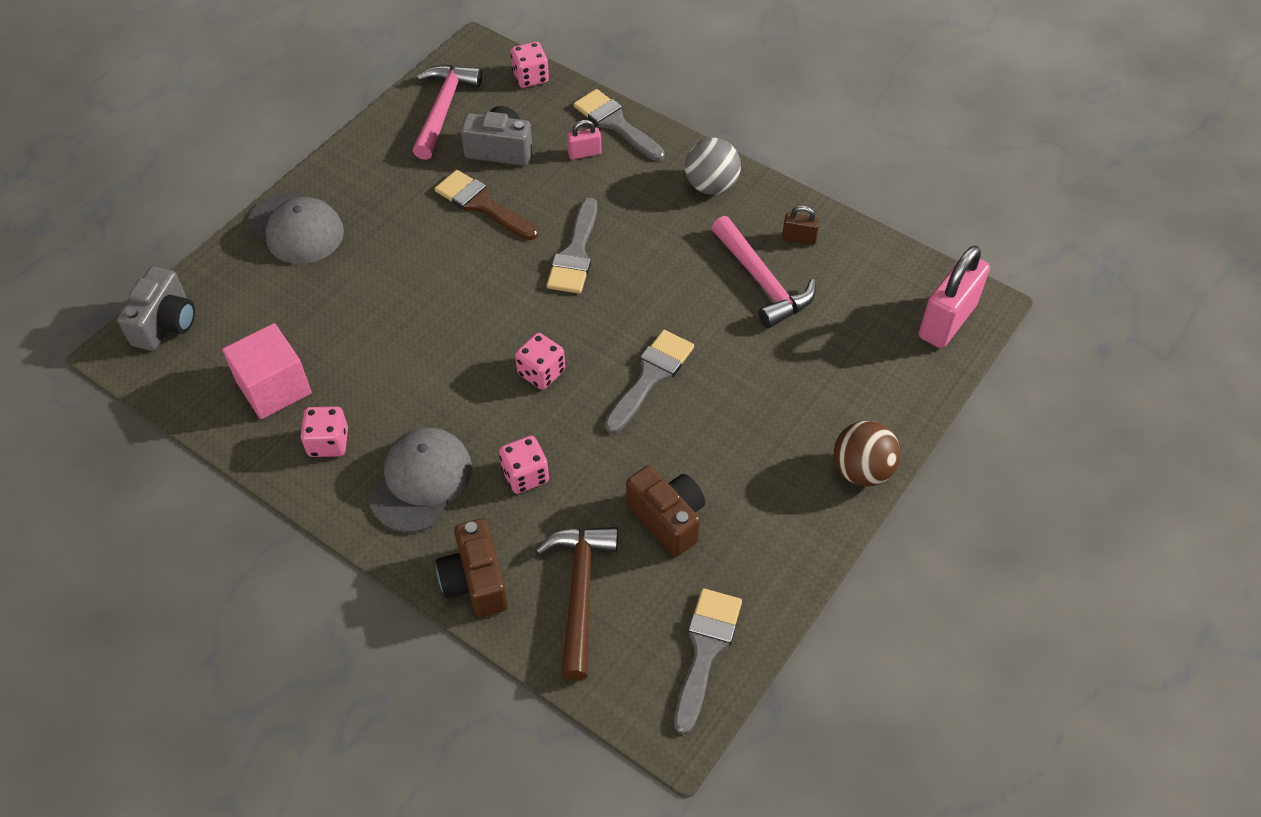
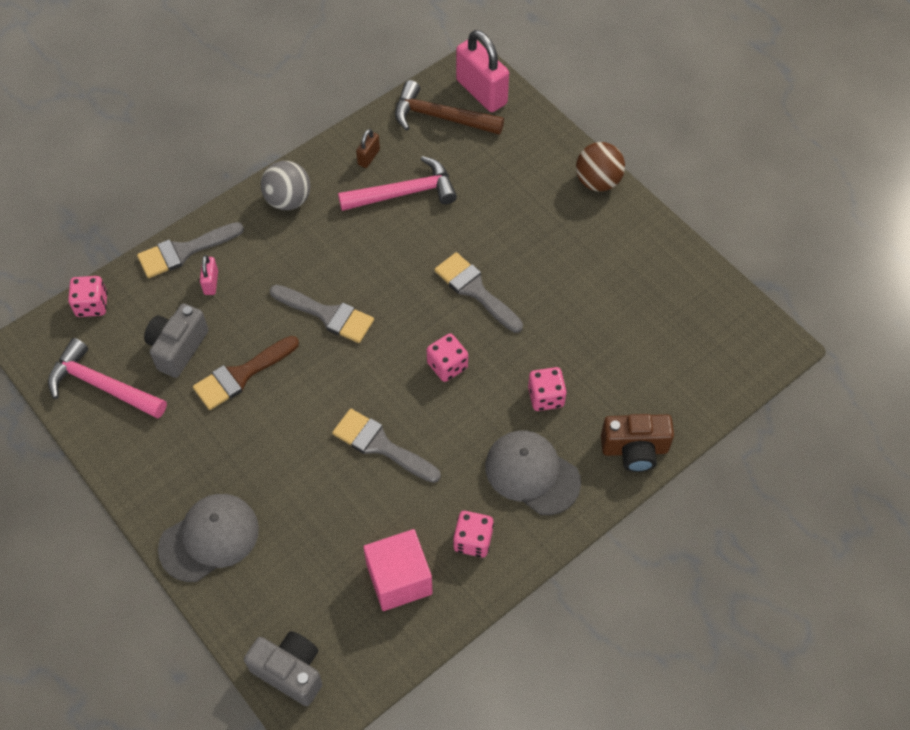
camera: 75 degrees left, 5 degrees up
(579, 592) = (659, 381): brown hammer -> brown hammer (440, 117)
(667, 519) = (609, 310): brown camera -> none
(705, 650) = (721, 313): grey brush -> grey brush (380, 445)

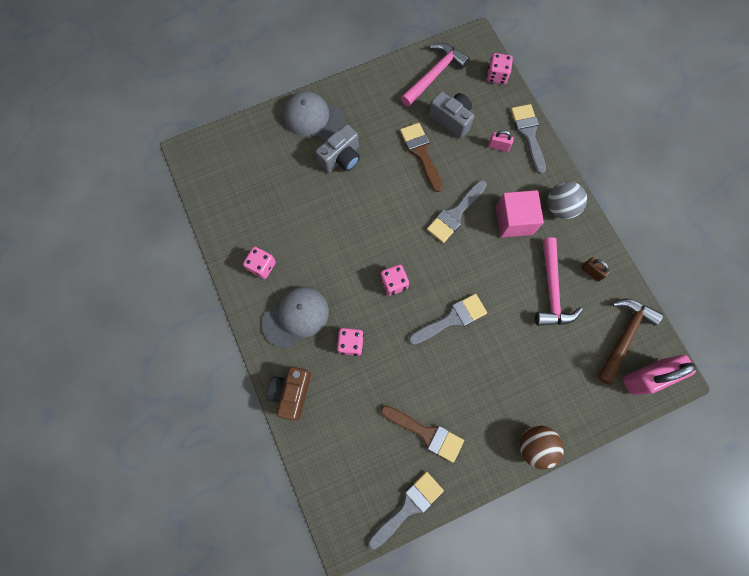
camera: 105 degrees right, 15 degrees up
(209, 538) = (313, 118): grey cap -> grey cap turned 135 degrees clockwise
(290, 671) = (218, 146): grey camera -> grey camera (341, 158)
(380, 445) = (345, 226): grey brush -> grey brush (408, 506)
(399, 579) = (252, 216): pink cube -> pink cube (514, 220)
(625, 289) = (426, 433): none -> brown brush

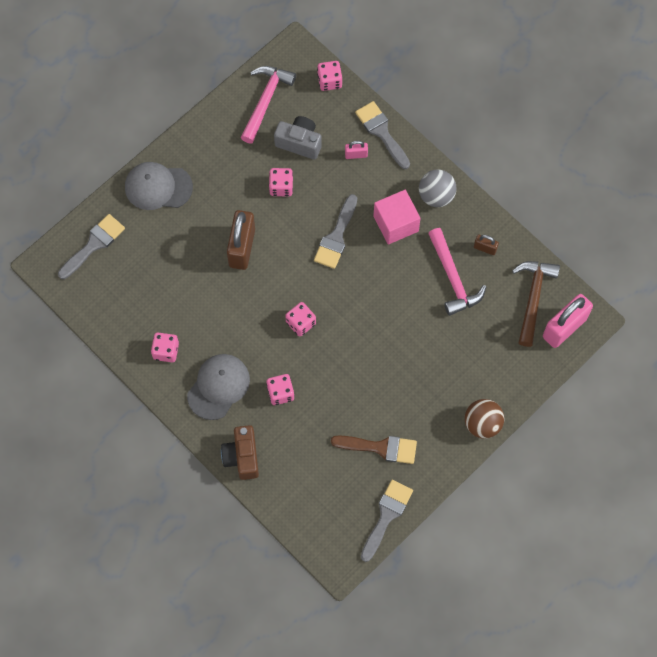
camera: 20 degrees left, 5 degrees down
(341, 158) = (202, 218): grey camera -> none
(366, 195) = (242, 248): none -> brown padlock
(421, 153) = (281, 187): brown brush -> pink dice
(451, 319) = (368, 337): grey brush -> grey brush (94, 244)

